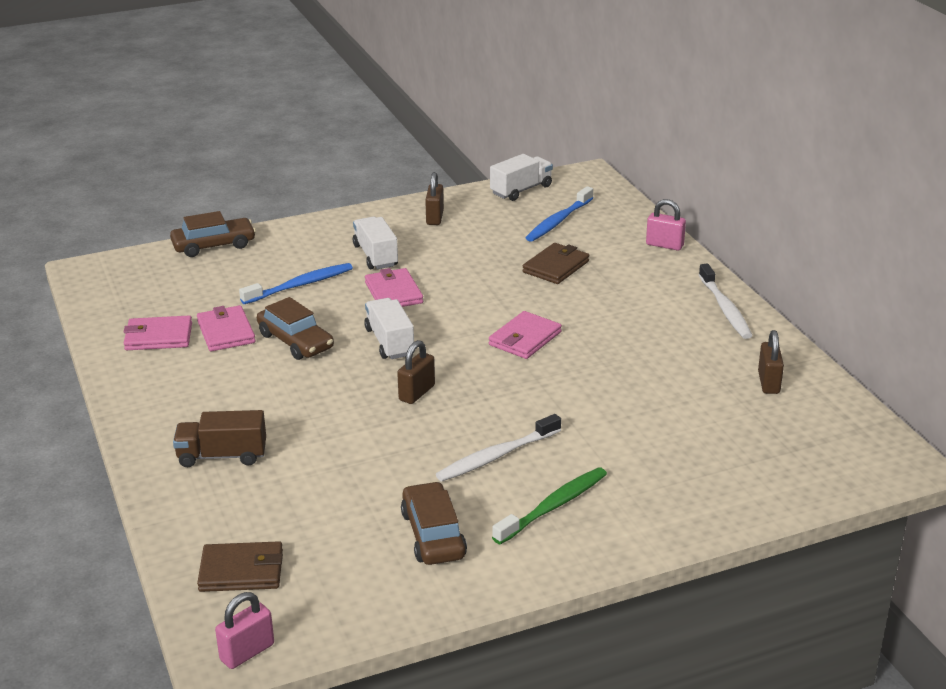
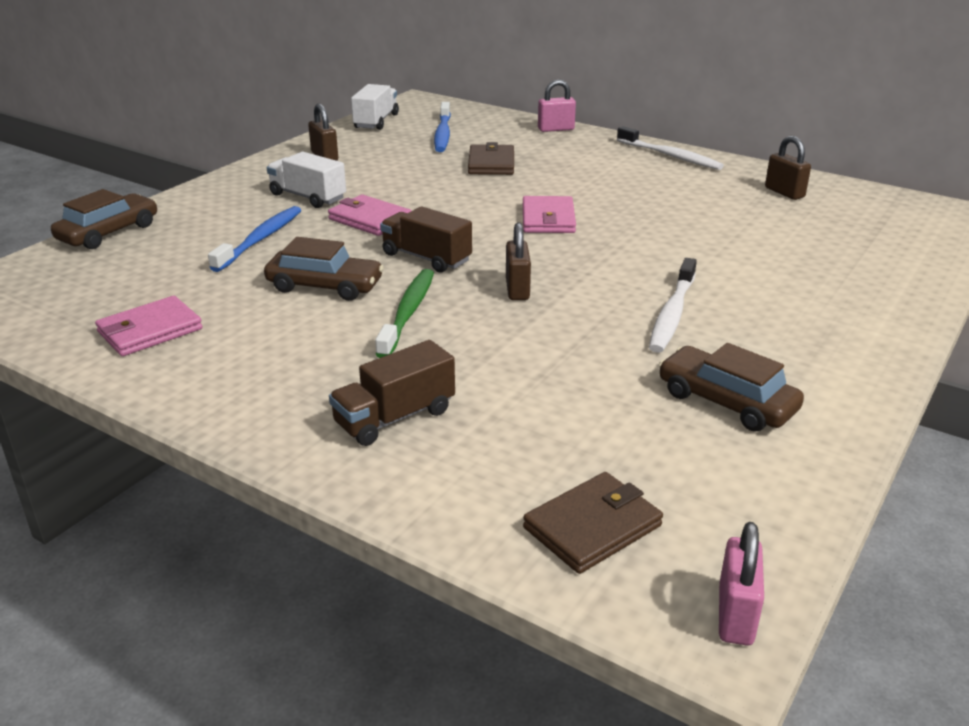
camera: 35 degrees left, 0 degrees up
(226, 332) = (230, 301): pink wallet -> none
(389, 342) = (426, 258): white truck -> brown truck
(553, 506) = (785, 335): green toothbrush -> green toothbrush (408, 313)

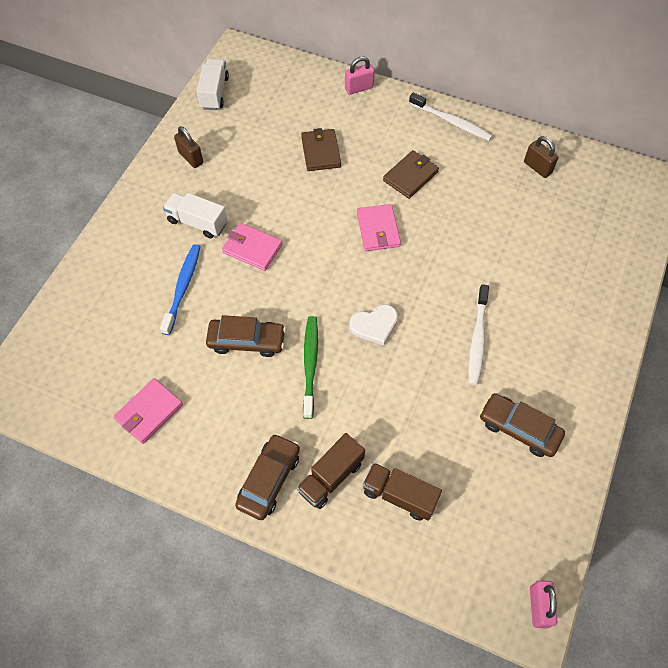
camera: 10 degrees left, 30 degrees up
(108, 232) = (69, 294): brown car -> brown car (269, 480)
(426, 258) = (305, 295): brown truck -> brown truck (399, 495)
(443, 134) = (273, 108): blue toothbrush -> none
(517, 289) = (374, 325): brown padlock -> white heart
(592, 526) = (460, 553): brown wallet -> brown wallet (410, 176)

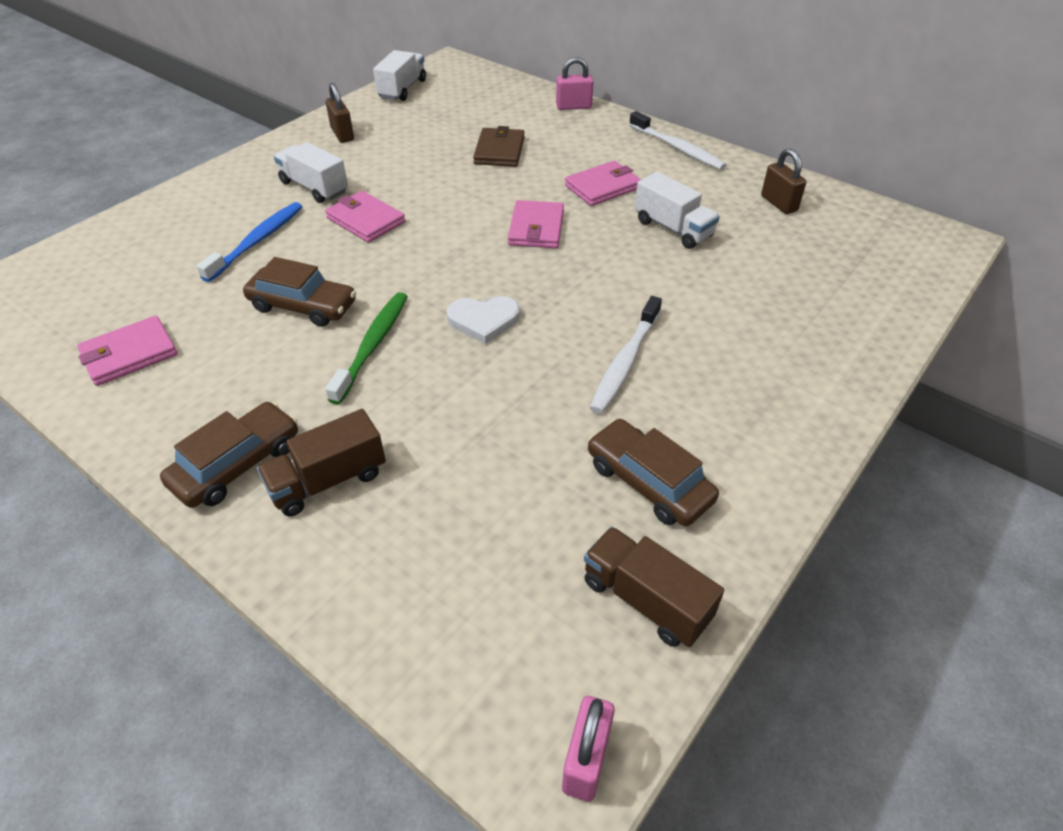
camera: 15 degrees right, 15 degrees down
(399, 495) = (419, 528): brown truck -> brown truck (645, 600)
(410, 176) = (603, 187): brown wallet -> pink wallet
(472, 209) = (673, 229): none -> white truck

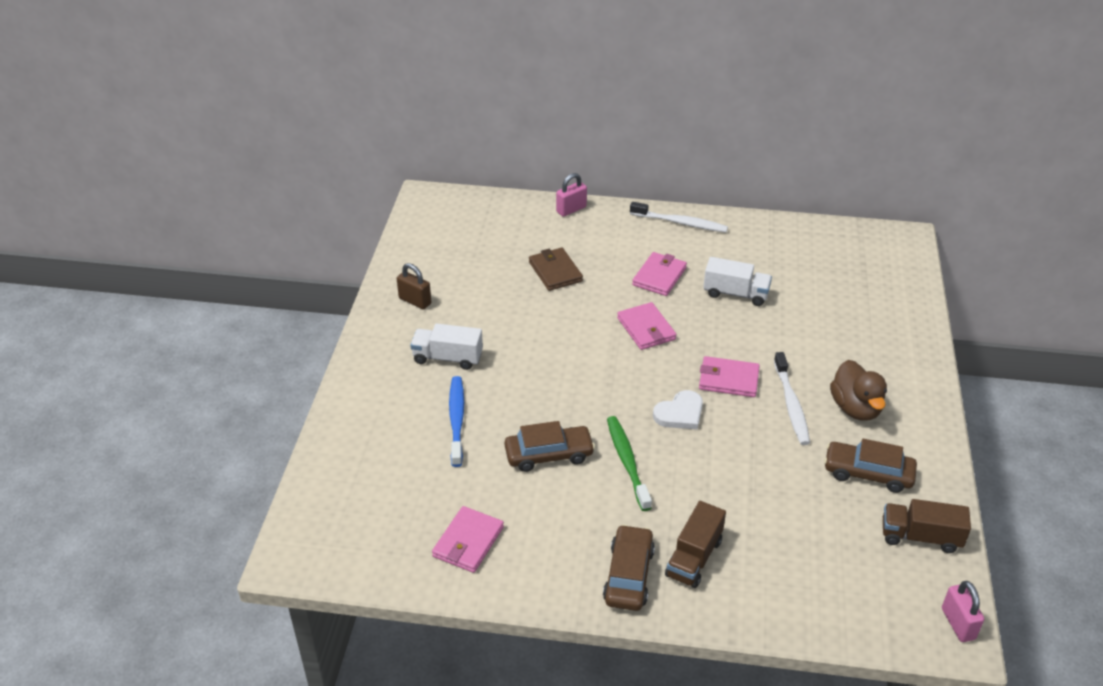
camera: 30 degrees left, 5 degrees down
(365, 220) = (518, 370): pink wallet -> pink wallet (728, 379)
(402, 89) = (416, 239): white truck -> none
(706, 398) = (855, 408): none -> brown duck
(778, 203) = (785, 247): brown padlock -> none

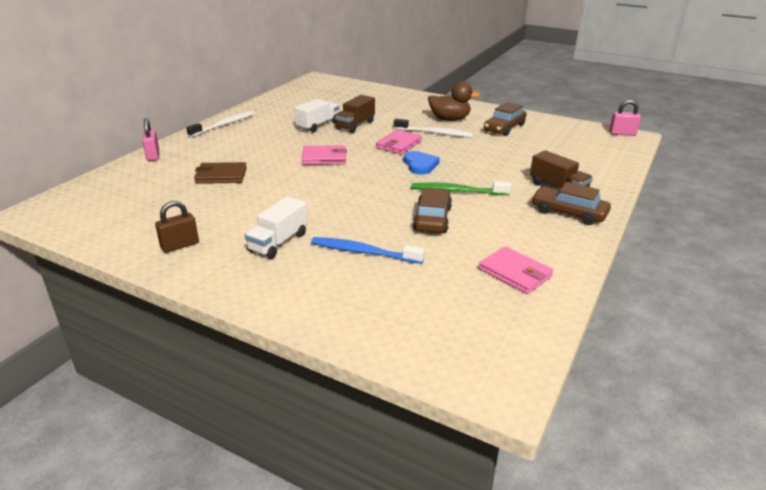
camera: 70 degrees left, 10 degrees down
(659, 276) = (273, 143): pink wallet -> none
(680, 413) = (420, 165): white heart -> blue heart
(920, 537) = (558, 127): brown truck -> brown truck (355, 125)

